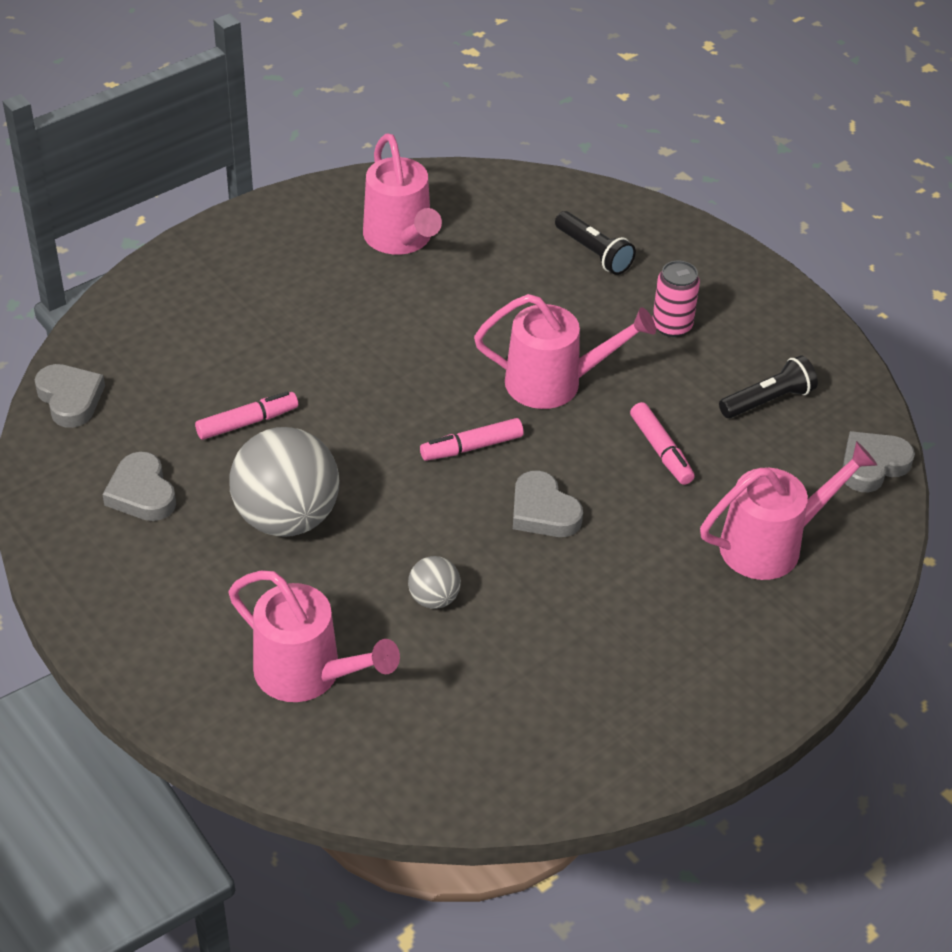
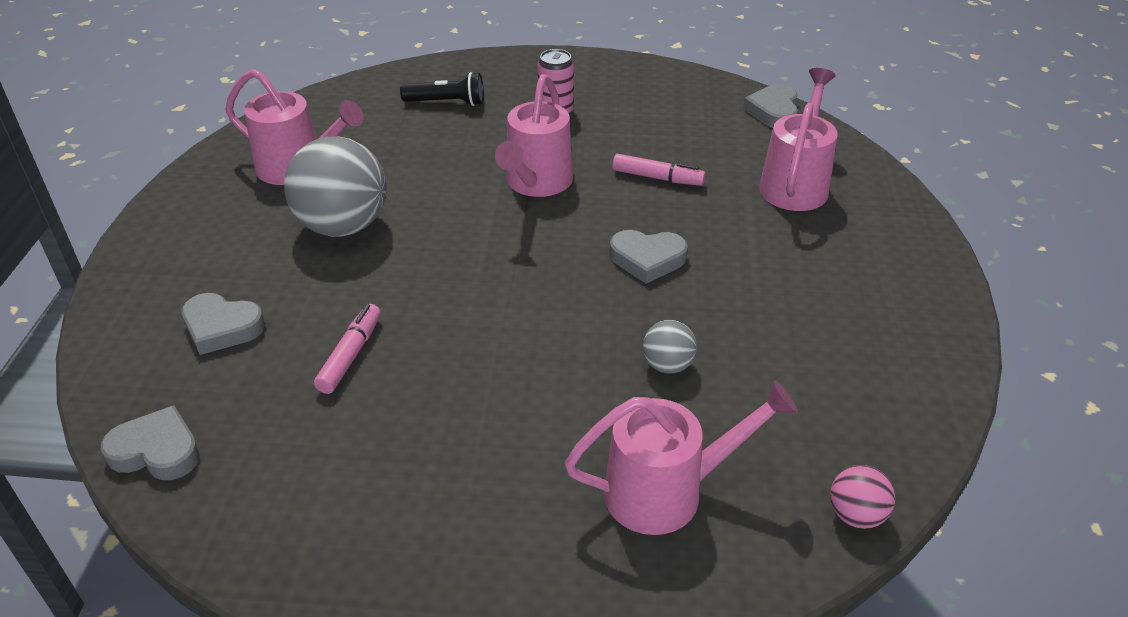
camera: 45 degrees left, 5 degrees down
(142, 493) = (332, 472): grey heart -> grey heart (222, 327)
(286, 517) = (481, 396): grey ball -> grey ball (343, 226)
(398, 793) = (856, 515): none -> pink ball
(471, 447) = (542, 255): pink marker -> none
(555, 383) = (536, 184): pink watering can -> pink watering can turned 150 degrees clockwise
(768, 400) = (670, 115): black flashlight -> none

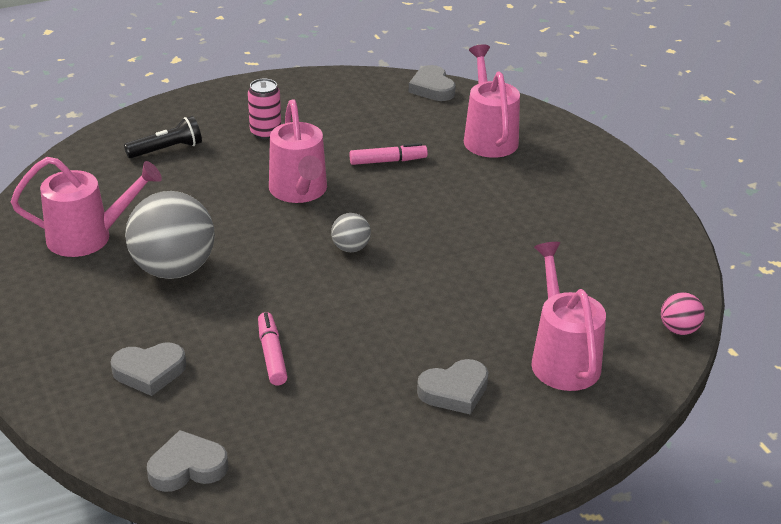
camera: 30 degrees left, 5 degrees down
(647, 259) = (429, 220): grey heart -> grey heart (454, 391)
(667, 365) = (500, 284): grey ball -> grey ball (350, 248)
(668, 491) = (562, 358): pink watering can -> pink watering can turned 60 degrees counterclockwise

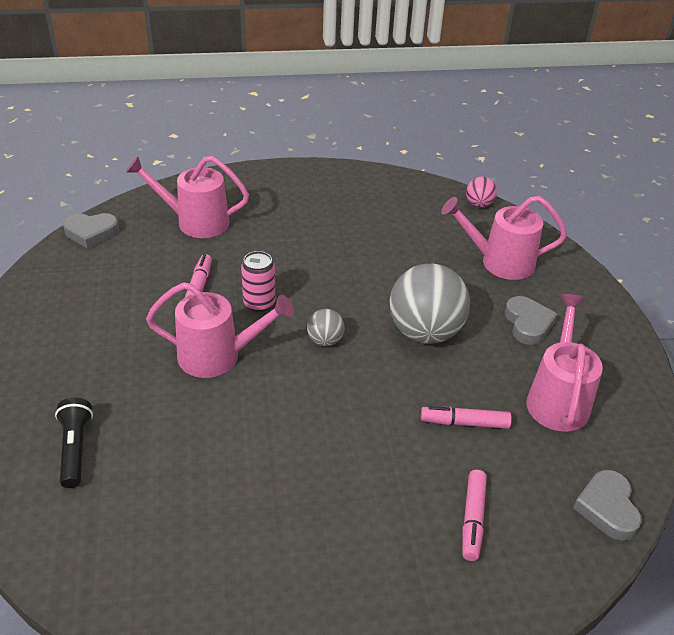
camera: 75 degrees left, 5 degrees up
(89, 237) = (221, 547): pink watering can -> pink watering can (557, 398)
(149, 372) = (472, 519): grey heart -> pink marker
(174, 269) = (311, 476): grey ball -> grey ball (425, 332)
(265, 132) = (94, 360): pink can -> pink can (259, 303)

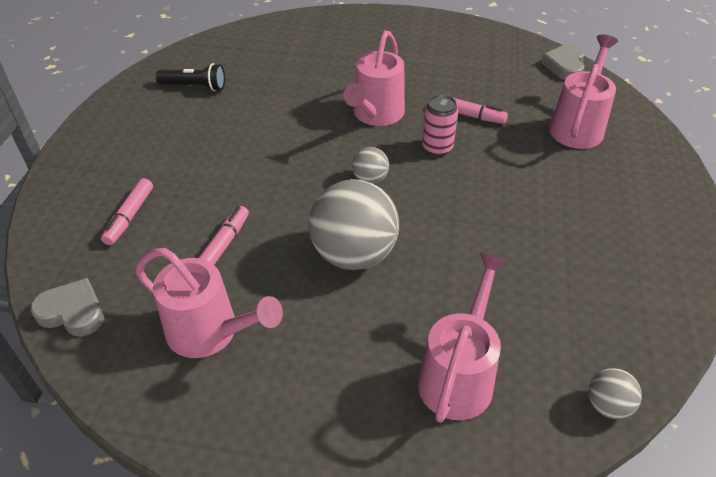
camera: 110 degrees right, 5 degrees up
(75, 449) = (313, 46): black flashlight -> black flashlight (195, 86)
(472, 519) = (129, 217): pink marker -> pink marker turned 105 degrees counterclockwise
(479, 204) = (607, 405): pink ball -> grey ball
(528, 324) = (331, 355): grey heart -> none

